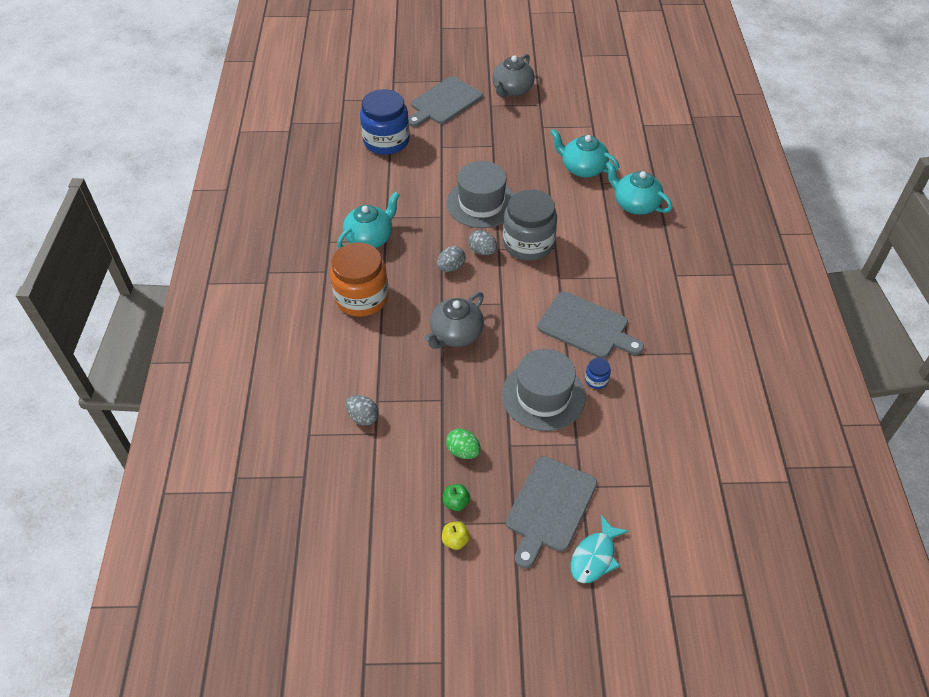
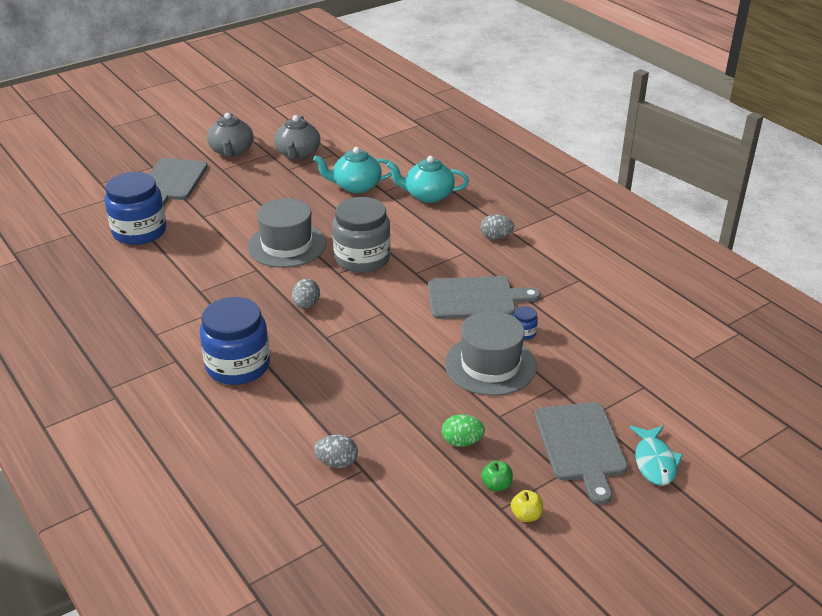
camera: 35 degrees left, 15 degrees down
(362, 298) = (238, 366): orange jar -> blue jar
(370, 238) = (199, 314): turquoise teapot -> none
(455, 334) = (363, 354): grey teapot -> grey teapot (298, 154)
(482, 251) = (324, 281): grey egg -> grey egg (496, 237)

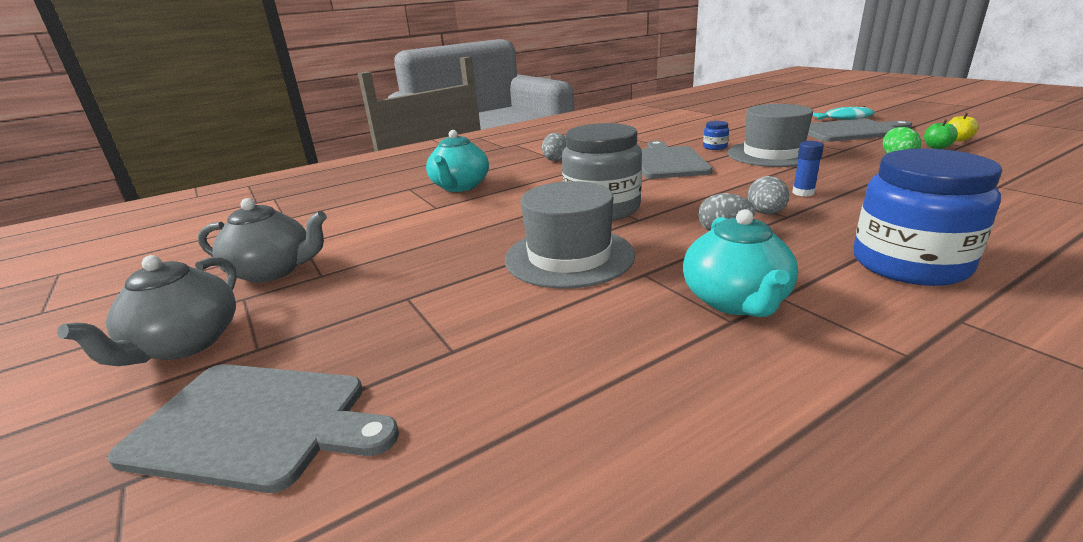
camera: 85 degrees left, 10 degrees down
(139, 231) = (498, 450): blue jar -> none
(231, 151) = (185, 344): grey teapot -> grey teapot turned 105 degrees clockwise
(337, 462) = (1009, 196): grey egg -> grey egg (766, 213)
(356, 186) = (414, 223): turquoise teapot -> turquoise teapot (735, 301)
(372, 356) = (803, 193): none -> blue glue stick

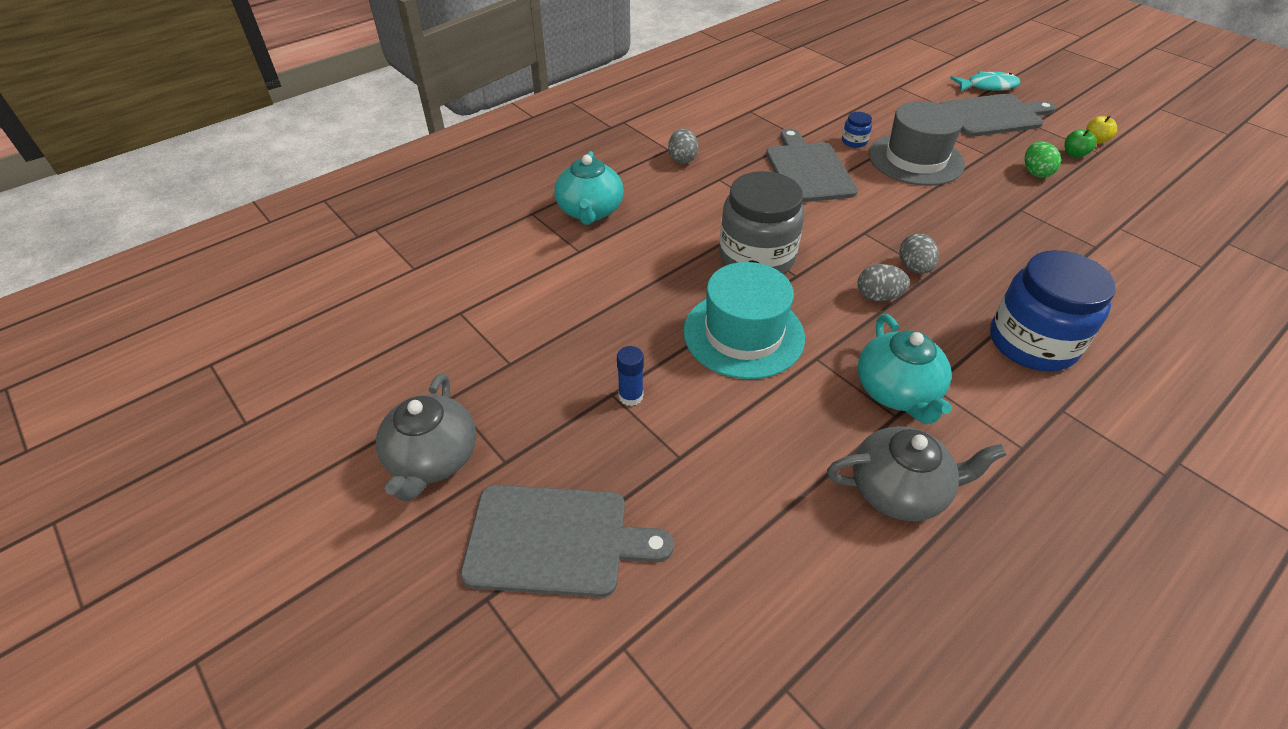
camera: 10 degrees left, 20 degrees up
(273, 271) = (455, 358): grey teapot -> grey teapot (899, 490)
(569, 256) = (743, 334): grey hat -> turquoise hat
(803, 193) = (947, 234): blue glue stick -> blue glue stick (631, 396)

